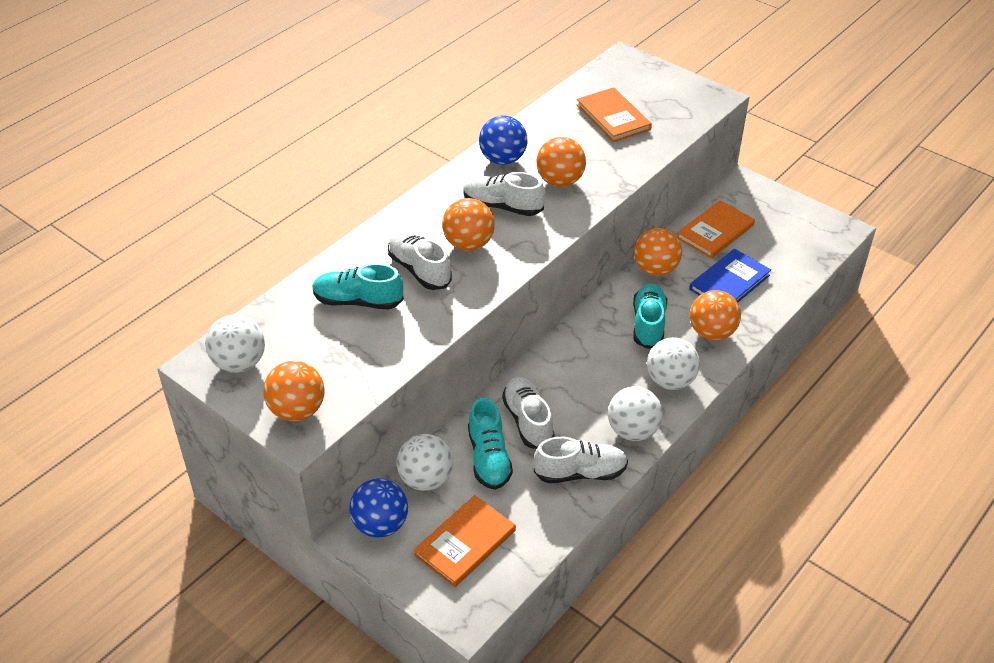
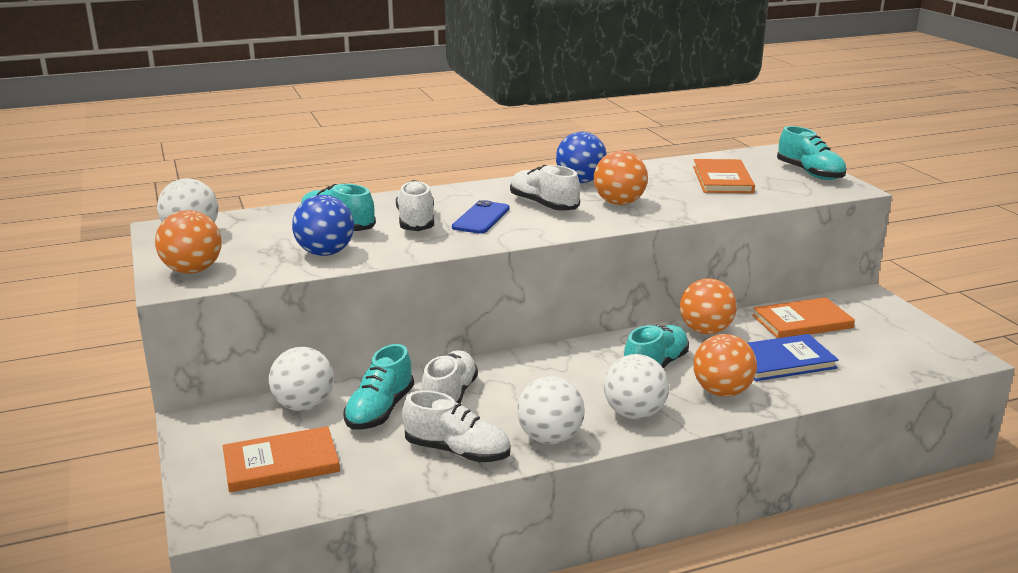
camera: 30 degrees right, 20 degrees down
(380, 525) = (224, 422): blue ball -> blue ball (325, 253)
(468, 244) = (481, 218): orange ball -> blue phone
(672, 85) = (810, 173): none -> turquoise shoe

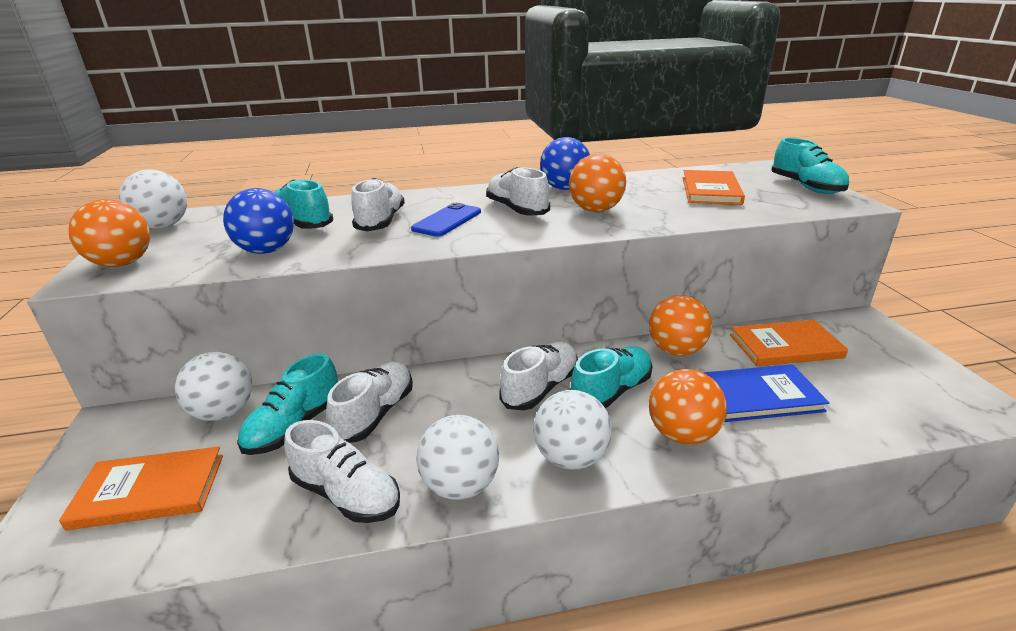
camera: 10 degrees right, 5 degrees up
(591, 368) = (540, 388): none -> white shoe

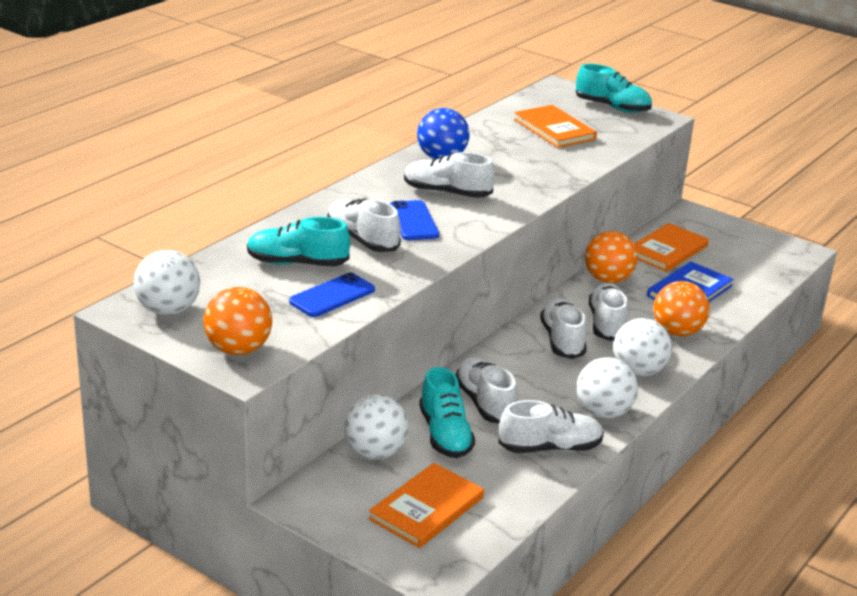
camera: 45 degrees left, 0 degrees up
(267, 250) = (332, 296): blue ball -> blue phone
(595, 210) = (505, 175): orange ball -> none
(611, 391) = (607, 324): turquoise shoe -> white shoe

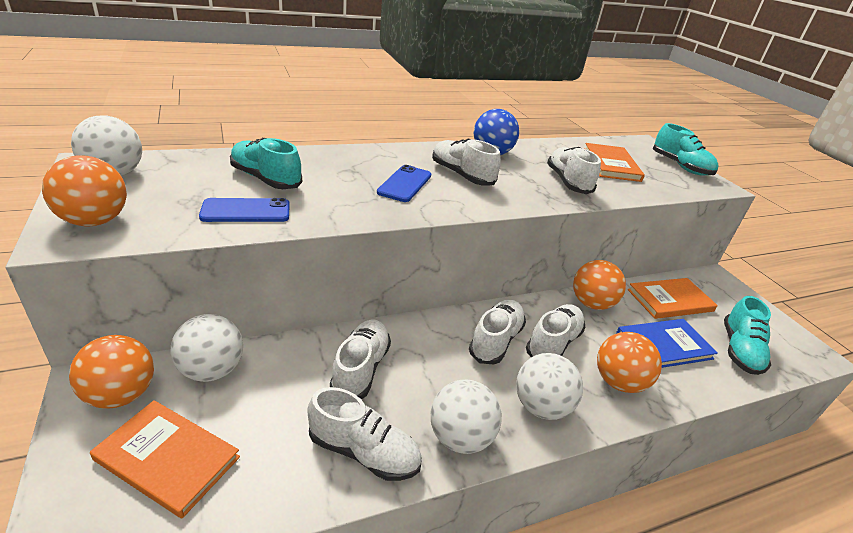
camera: 30 degrees right, 5 degrees up
(333, 494) = (121, 394): none -> orange ball
(362, 240) = (343, 182): white shoe -> white shoe (568, 182)
(426, 508) = (167, 458): orange book -> orange book turned 45 degrees clockwise
(445, 435) = (289, 383): turquoise shoe -> turquoise shoe (739, 350)

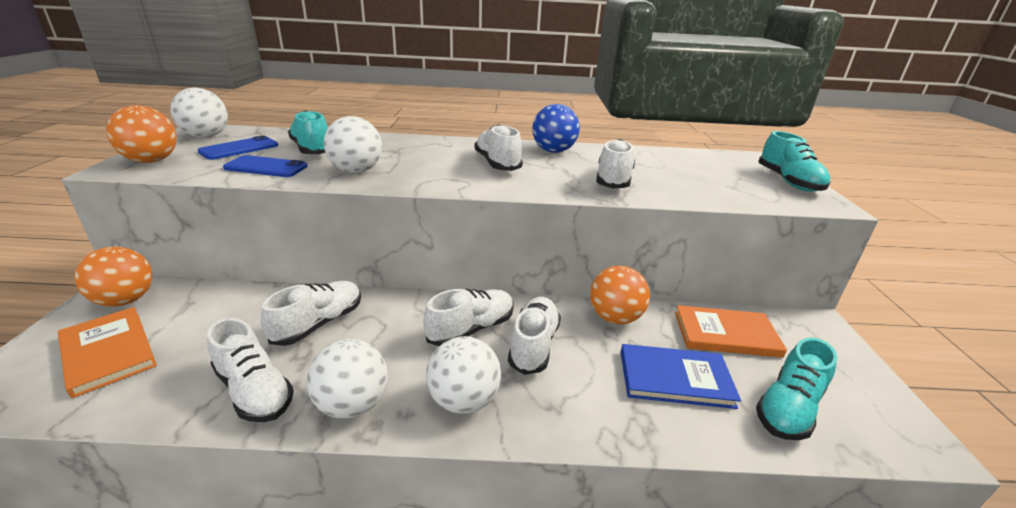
camera: 25 degrees right, 5 degrees down
(212, 370) = (202, 298): white ball -> white ball (356, 171)
(405, 184) = (430, 164): blue phone -> blue phone (239, 149)
(553, 343) = (534, 345): white shoe -> white shoe turned 45 degrees counterclockwise
(611, 165) = (689, 172): orange book -> none
(618, 382) = (579, 400): orange ball -> none

